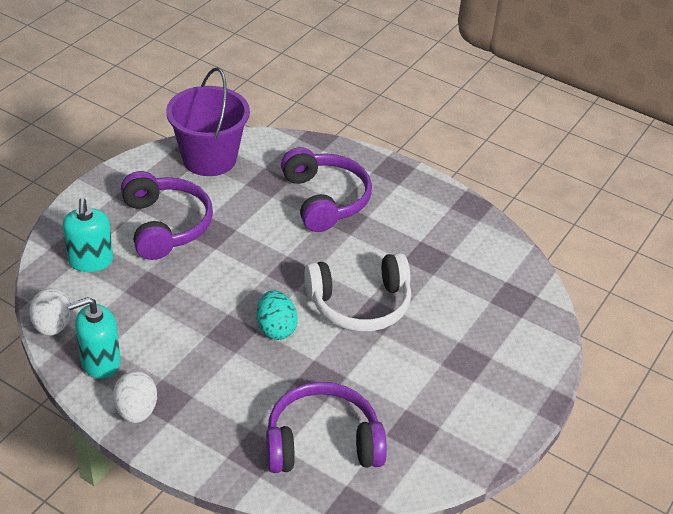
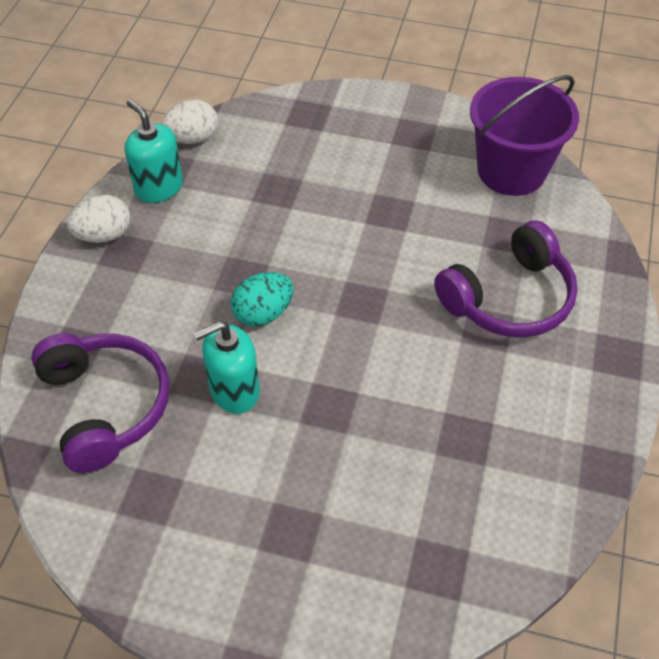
camera: 75 degrees right, 10 degrees up
(91, 261) = (294, 133): turquoise soap dispenser -> turquoise soap dispenser (234, 390)
(165, 225) = (378, 171): purple headphones -> none
(360, 304) = (339, 384): white headphones -> none

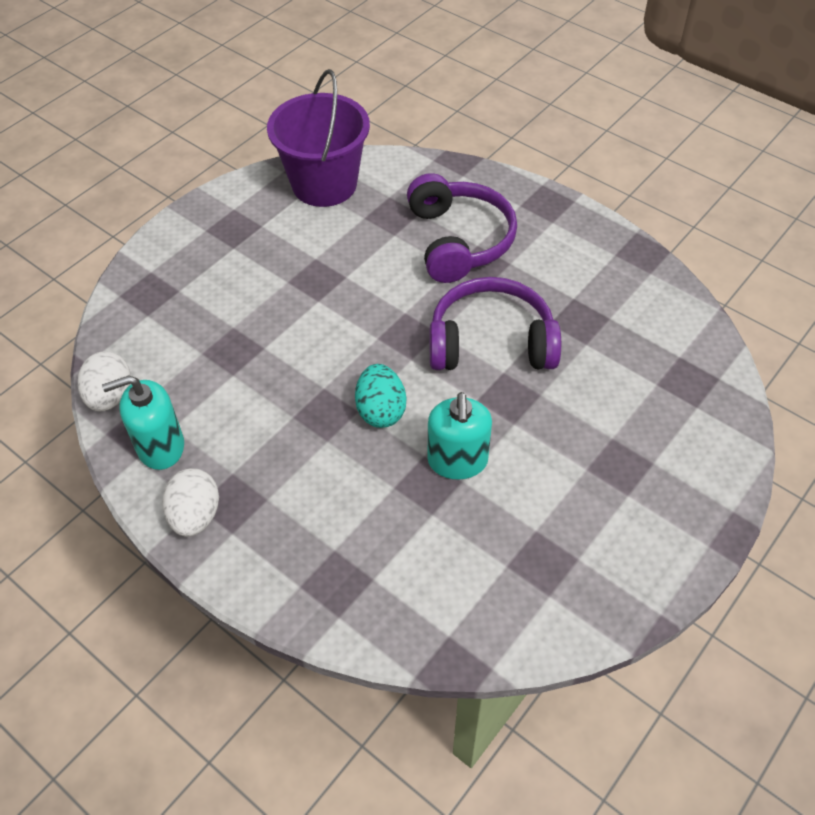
camera: 65 degrees left, 0 degrees up
(105, 406) = (423, 573): purple headphones -> purple headphones (491, 342)

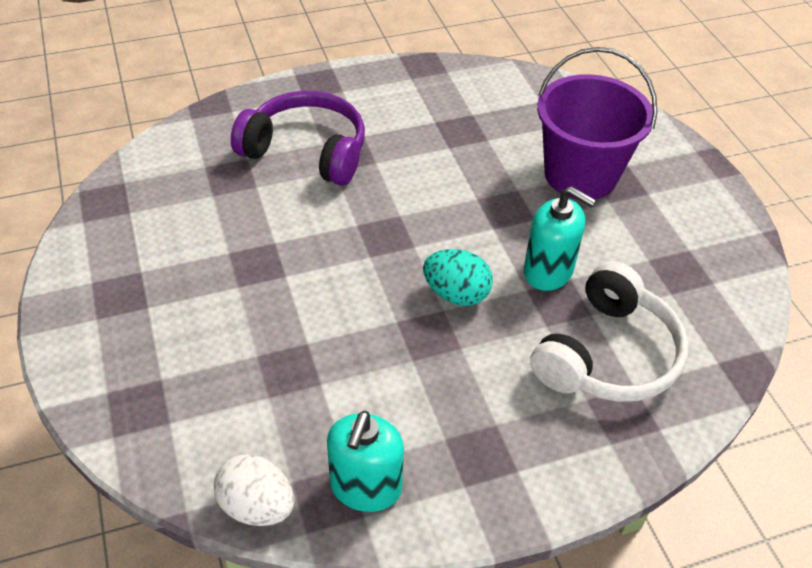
camera: 60 degrees left, 5 degrees down
(195, 515) = (476, 493): white egg -> none
(324, 184) = (137, 201): purple bucket -> purple bucket (580, 175)
(393, 545) = (607, 355): none -> white headphones
(491, 342) = (439, 189): purple headphones -> none

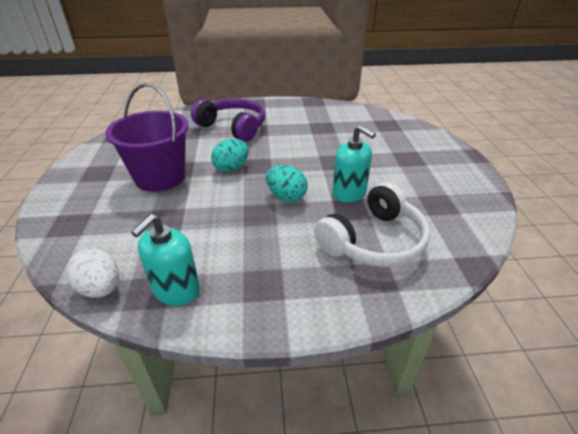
camera: 15 degrees right, 10 degrees down
(345, 248) = (231, 168): none -> turquoise egg
(580, 175) = (386, 152): purple bucket -> purple bucket (160, 177)

